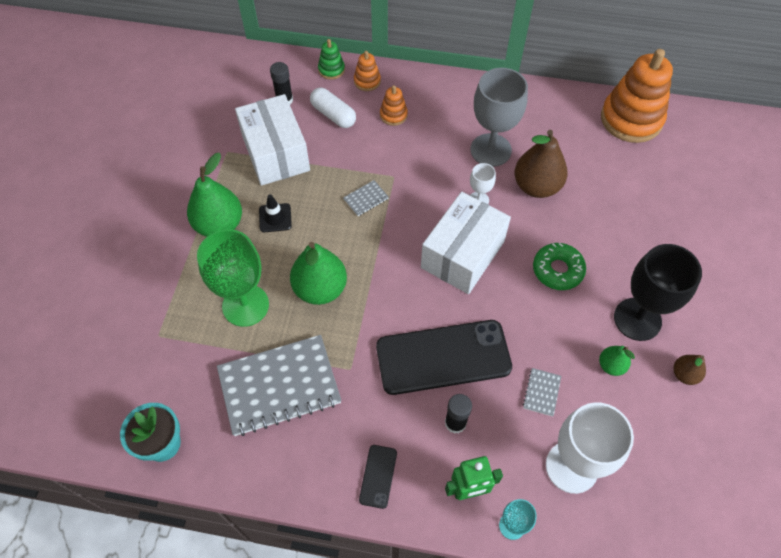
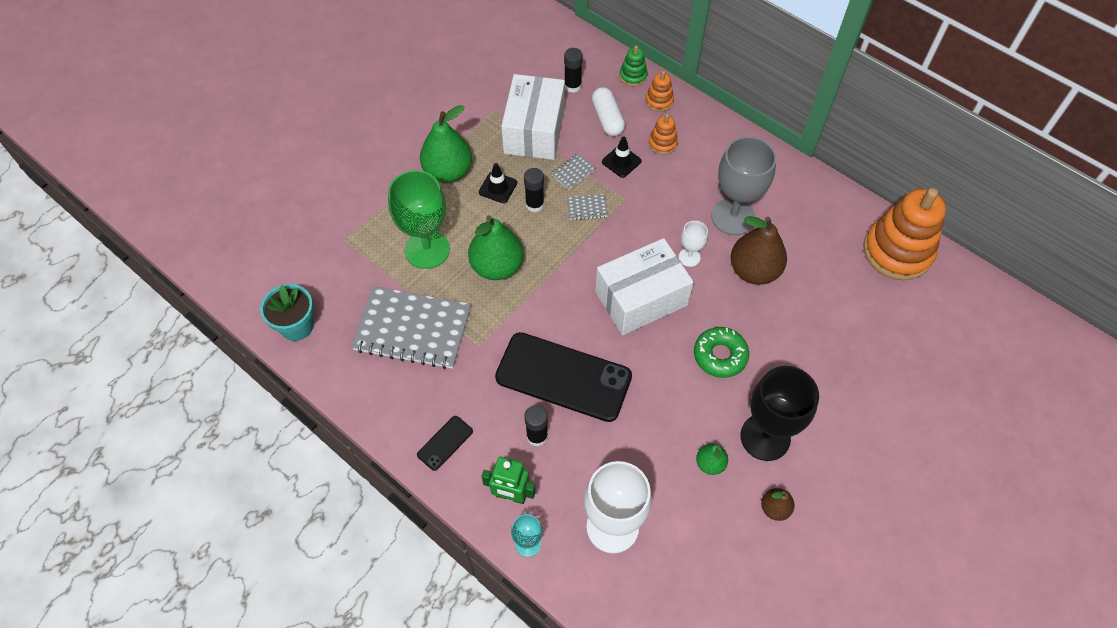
camera: 30 degrees right, 0 degrees up
(318, 217) = (534, 204): none -> black glue stick
(369, 146) = (621, 161): none -> black traffic cone
(541, 392) = (629, 452): grey notebook -> grey notebook (573, 172)

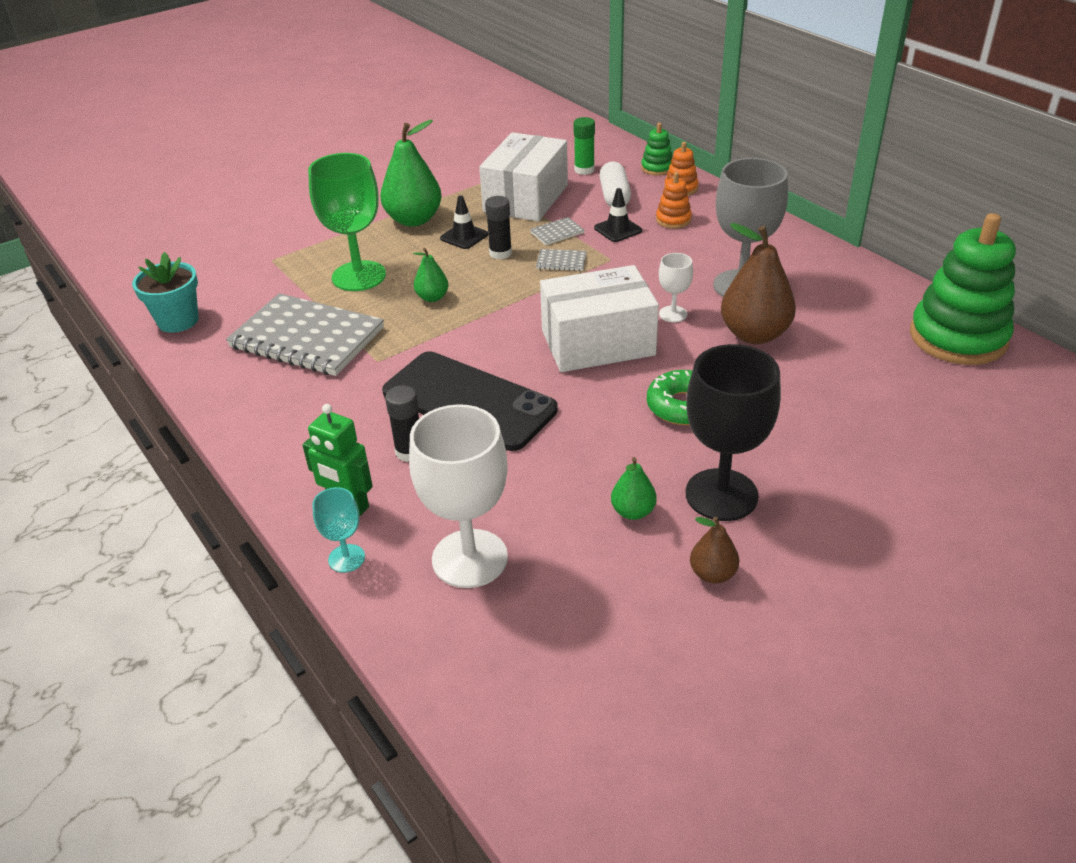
camera: 15 degrees right, 20 degrees down
(445, 443) = (291, 442): black phone -> none
(497, 266) = (432, 297): green pear -> green pear, size x0.51
(572, 86) = (584, 170): black glue stick -> green glue stick
(897, 251) = (958, 337): orange stacking toy -> green stacking toy

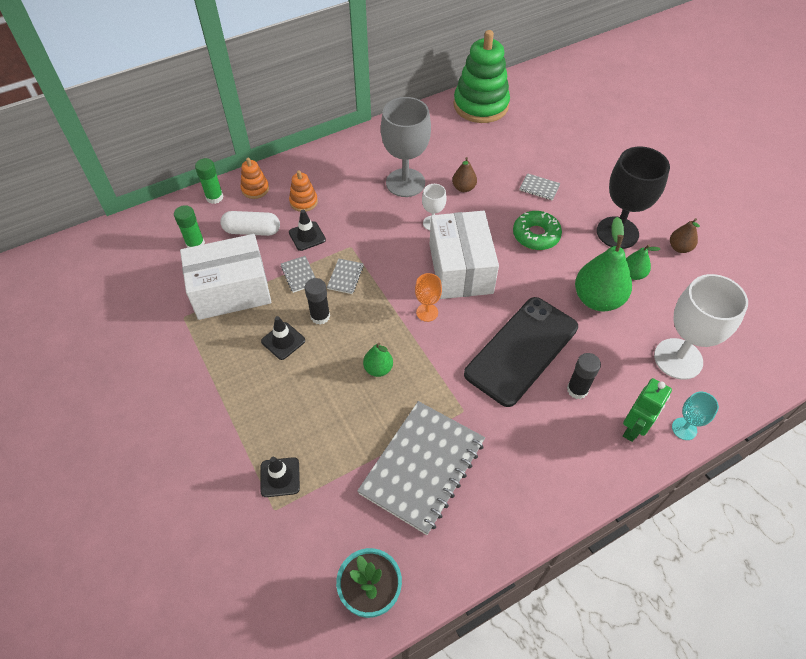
camera: 85 degrees left, 15 degrees up
(304, 257) = (280, 477): none -> black traffic cone
(359, 276) = (328, 427): green goblet -> none
(414, 220) = (238, 380): green pear -> green pear (597, 299)
(519, 323) = (427, 312): none -> orange goblet
(526, 198) = (231, 290): white box -> white box turned 45 degrees counterclockwise
(657, 168) = (214, 197): green stacking toy -> green glue stick
(754, 334) = (463, 188): brown pear -> brown pear, size x0.51
(789, 406) = (539, 188): none -> grey notebook

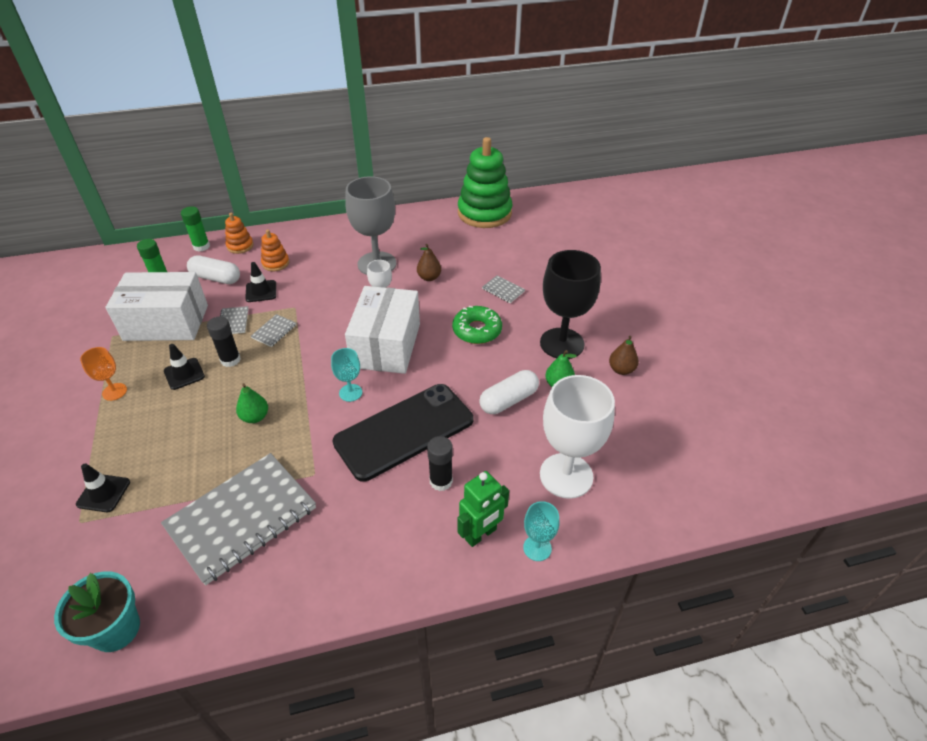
camera: 15 degrees right, 10 degrees down
(427, 312) = (331, 377): orange goblet -> orange goblet (114, 392)
(453, 324) = (350, 393): none -> turquoise goblet
(597, 299) = (508, 400): green pear -> white capsule

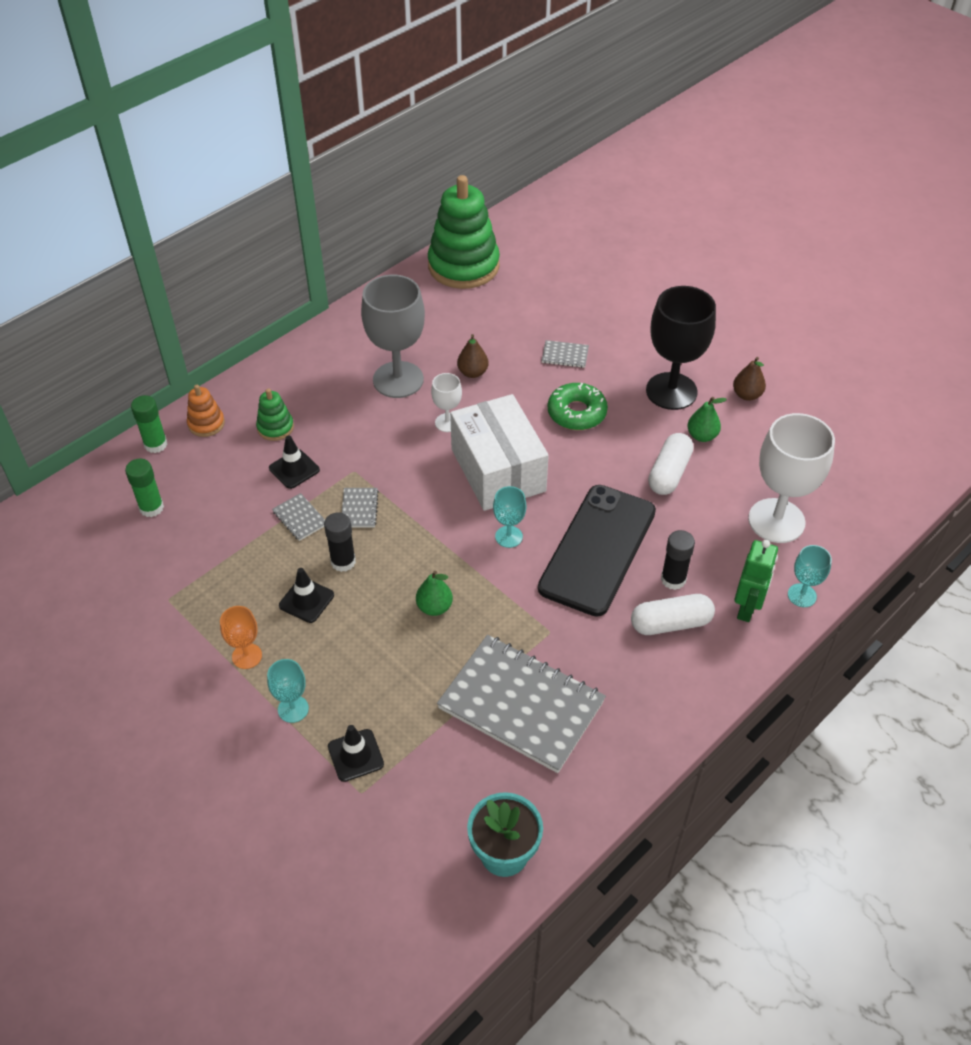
camera: 30 degrees left, 5 degrees up
(102, 440) = (293, 709): none -> turquoise goblet
(166, 322) = (218, 554): white box -> none
(216, 278) = (220, 476): white capsule -> white capsule (670, 623)
(242, 518) = (521, 705): grey notebook -> grey notebook turned 75 degrees counterclockwise
(275, 263) = (275, 427): orange stacking toy -> green stacking toy

